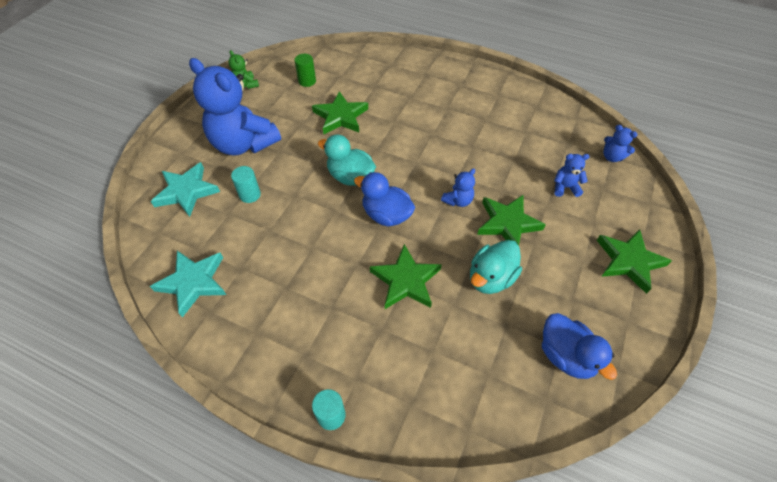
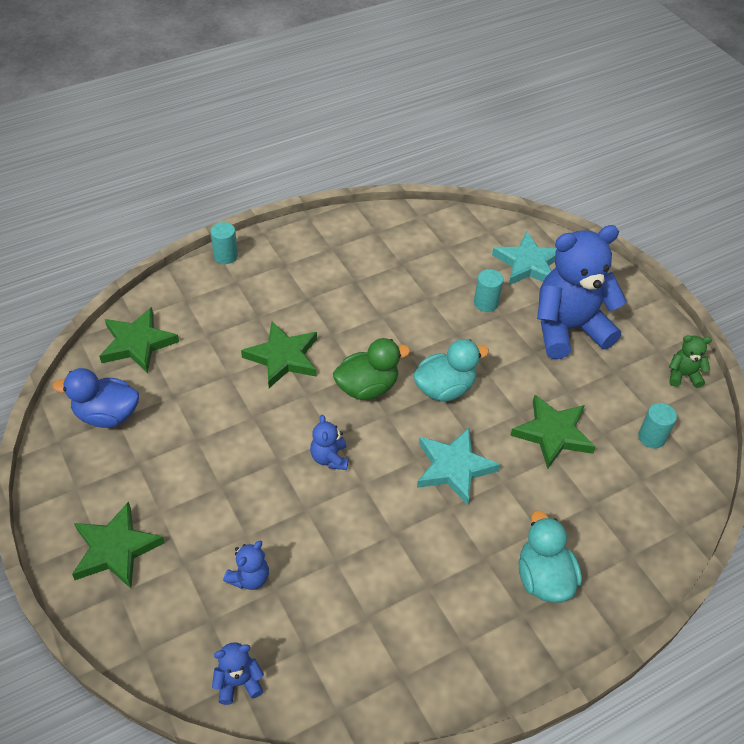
camera: 125 degrees right, 5 degrees down
(193, 282) = (413, 232): turquoise star -> turquoise star (453, 467)
(307, 81) = (651, 437): green cylinder -> turquoise cylinder
(386, 215) = (367, 387): blue duck -> green duck
(490, 278) = (222, 418): turquoise duck -> turquoise duck (543, 578)
(507, 223) = (261, 479): green star -> green star (137, 343)

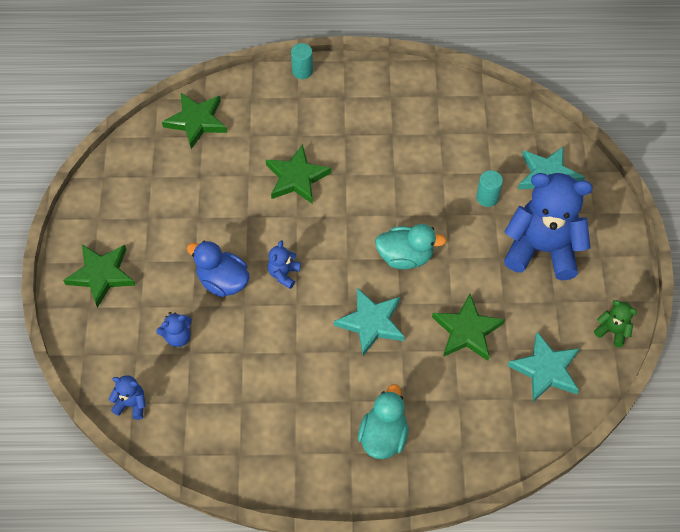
camera: 30 degrees right, 10 degrees up
(107, 415) = (146, 171): blue duck -> blue duck (223, 281)
(367, 387) = (346, 230): green duck -> none
(651, 437) = (546, 370): turquoise cylinder -> turquoise star

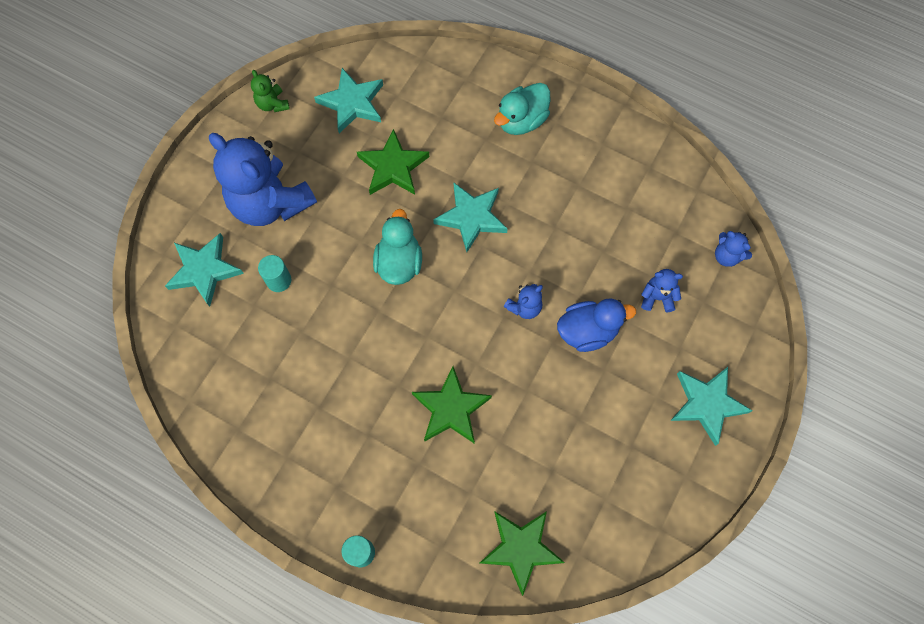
camera: 150 degrees left, 10 degrees up
(101, 275) = (707, 404): green star -> turquoise star
(223, 281) = (587, 331): blue duck -> blue duck turned 75 degrees counterclockwise
(405, 257) = (399, 263): turquoise duck -> turquoise duck turned 60 degrees clockwise

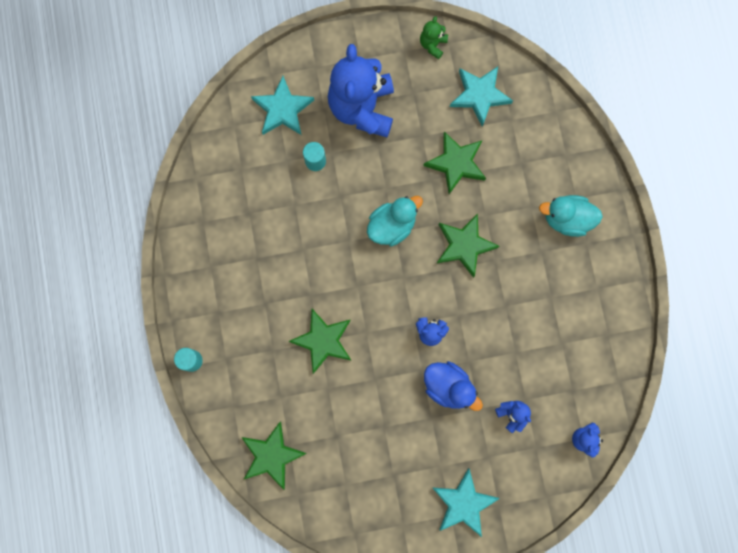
camera: 50 degrees right, 10 degrees up
(471, 217) = (464, 245): turquoise star -> green star

